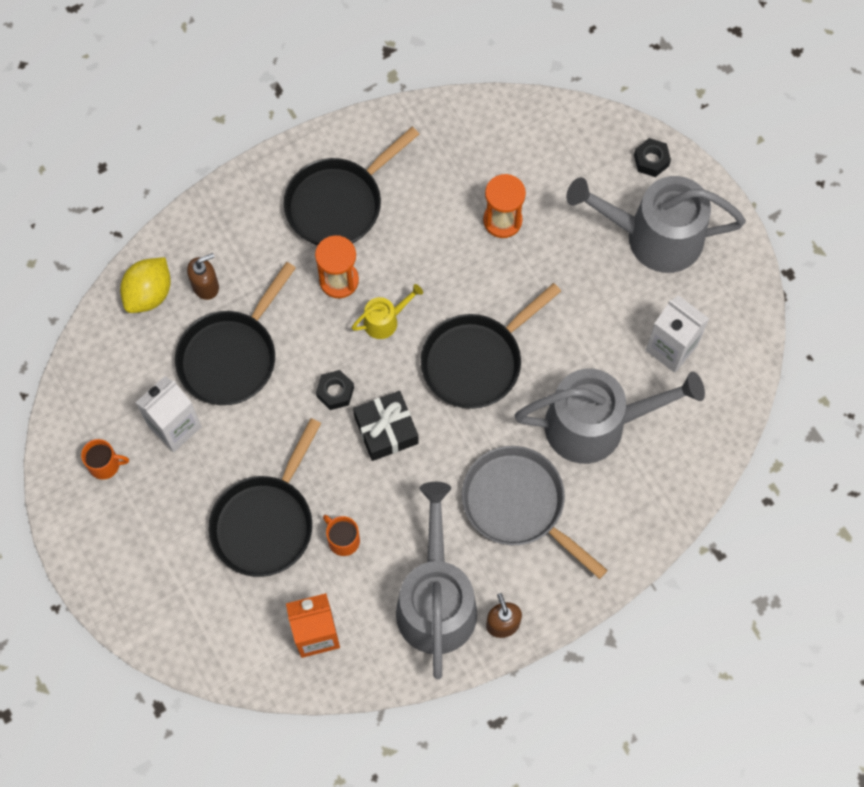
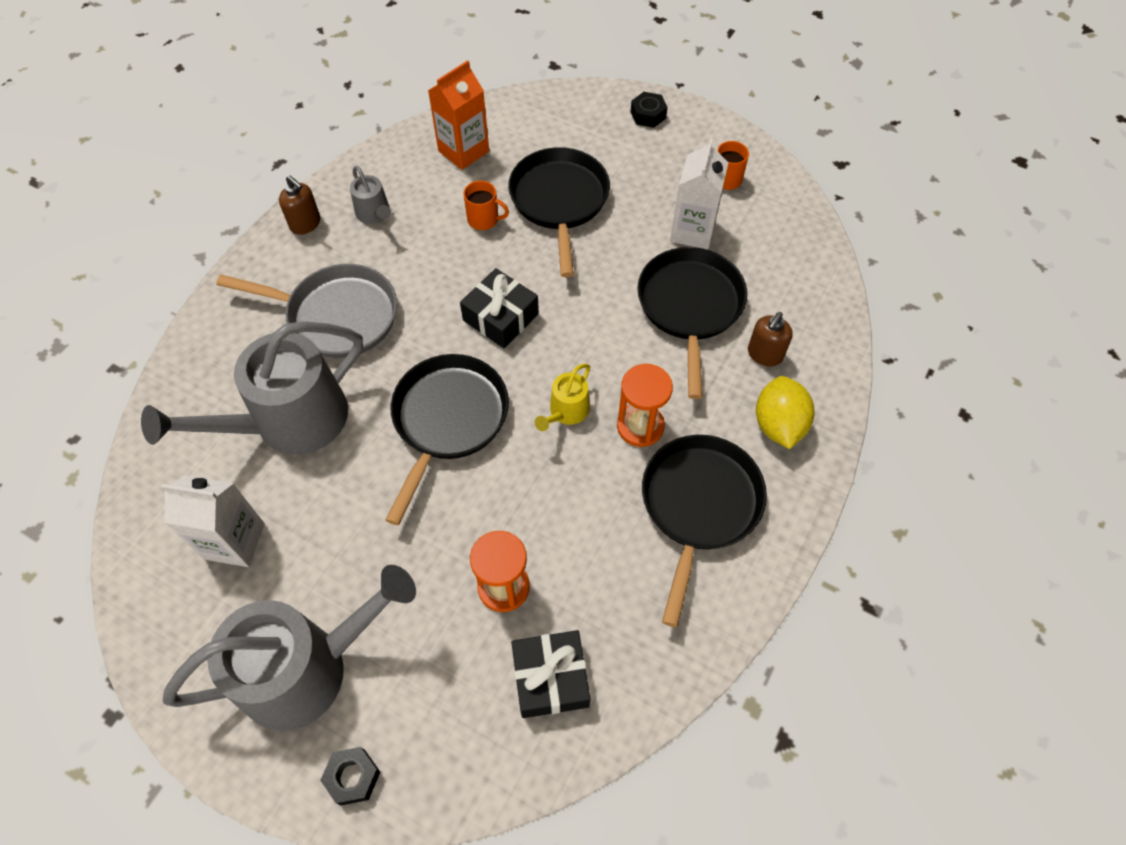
camera: 150 degrees right, 10 degrees down
(149, 294) = (810, 321): yellow lemon -> yellow lemon (778, 424)
(335, 392) = (570, 325): black nut -> black nut (648, 115)
(436, 601) = (374, 214): grey watering can -> grey watering can, size x0.44
(504, 152) = (550, 678): none -> black gift

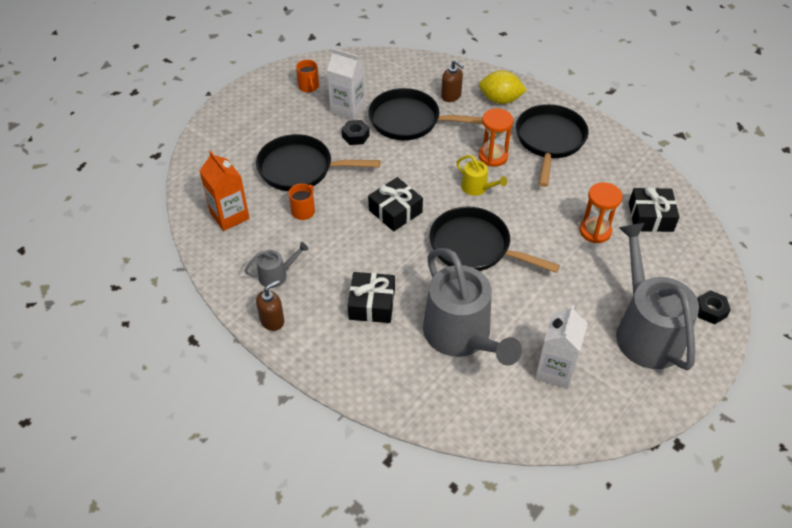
camera: 80 degrees left, 10 degrees down
(336, 316) = (372, 304): grey pan -> black gift
(648, 115) = (234, 112): black nut -> black nut (355, 136)
(698, 506) = (549, 141): black pan -> black pan turned 75 degrees clockwise

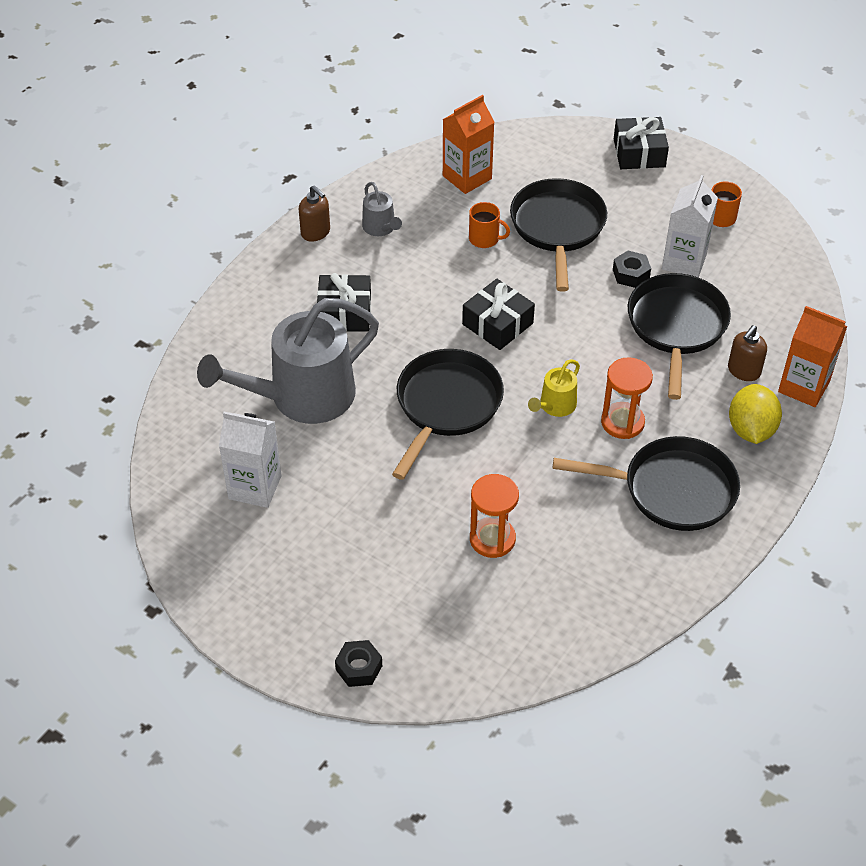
camera: 85 degrees right, 0 degrees up
(466, 73) = (804, 386): none -> orange carton
(645, 331) = (319, 587): grey watering can -> none
(650, 217) = (530, 610): black gift -> black gift (639, 153)

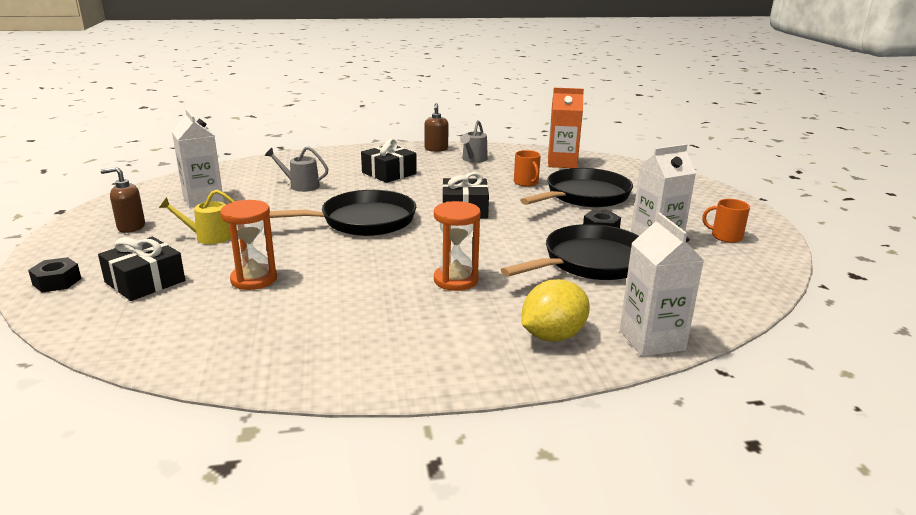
camera: 45 degrees right, 25 degrees down
(302, 396) = (301, 186): grey watering can -> grey watering can, size x0.44
(555, 406) = (426, 252): yellow watering can -> yellow watering can (209, 237)
(639, 153) = (705, 193): black gift -> black gift (145, 281)
(671, 490) = (419, 328): black pan -> none
(743, 371) = (607, 305): brown soap dispenser -> brown soap dispenser (131, 227)
(804, 386) = (652, 340): orange carton -> white carton

